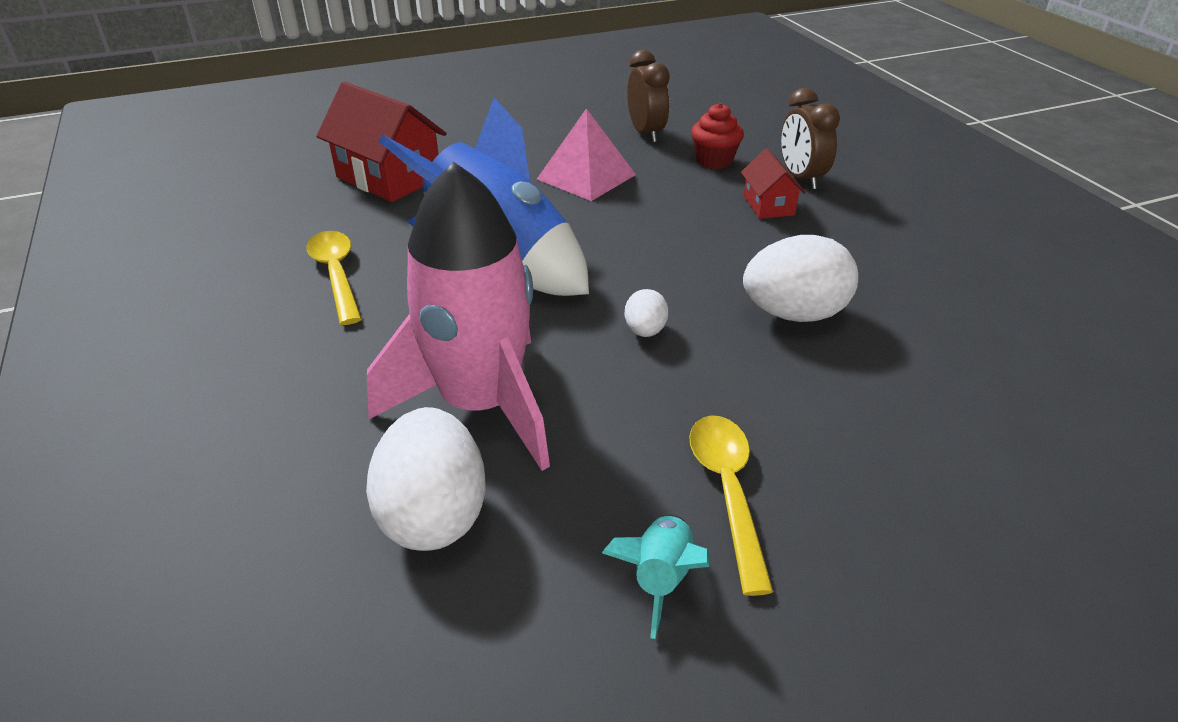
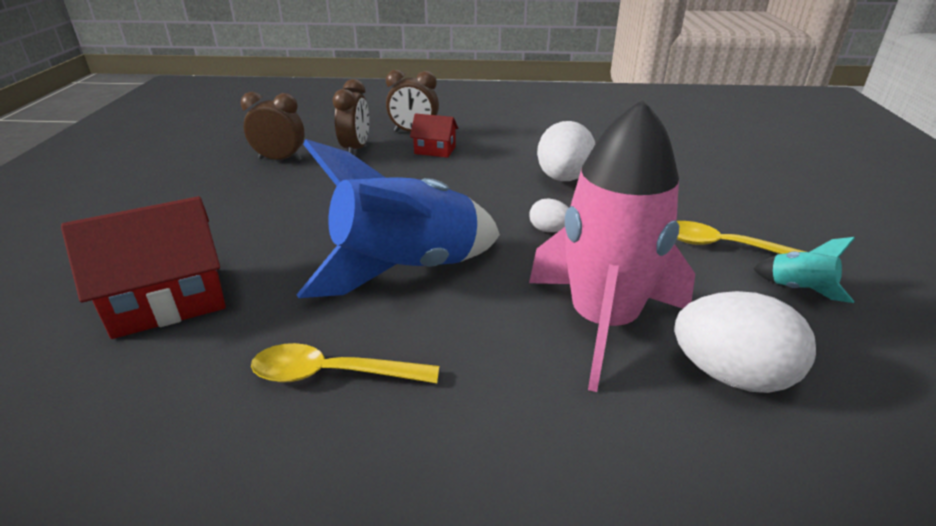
camera: 65 degrees left, 5 degrees down
(586, 177) = (314, 199): pink pyramid -> none
(714, 161) = (356, 149): red cupcake -> brown clock

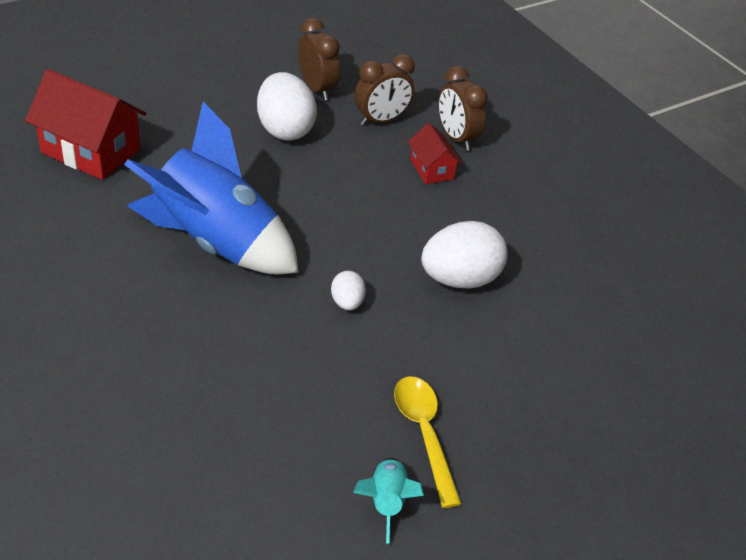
camera: 50 degrees right, 10 degrees up
(333, 374) = (76, 263): yellow spoon -> none
(602, 322) = (231, 379): pink rocket -> none
(730, 375) = (218, 471): white egg -> white egg (285, 129)

